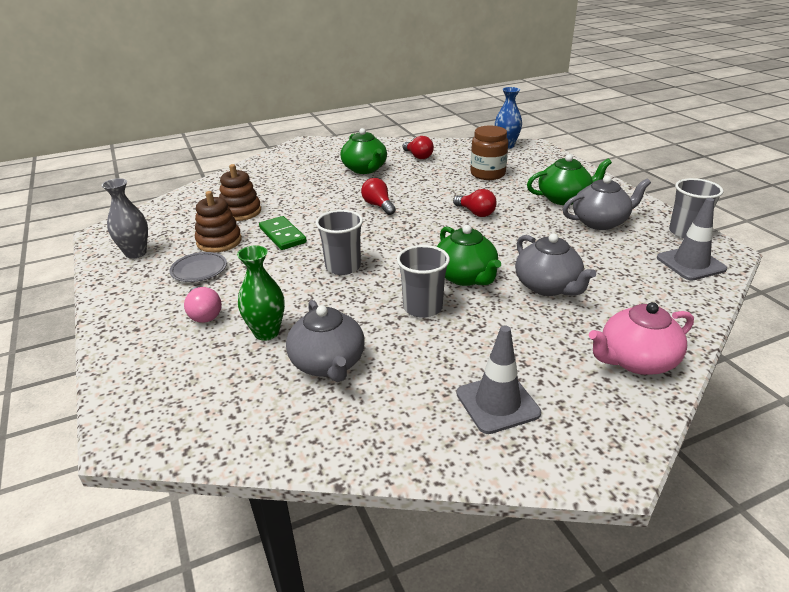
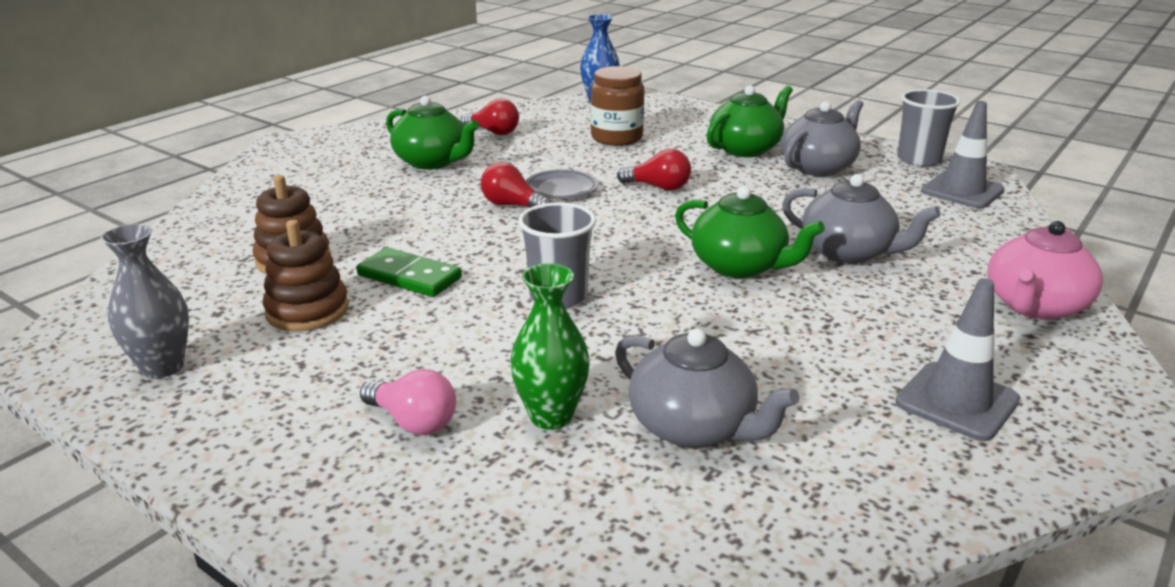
camera: 30 degrees left, 5 degrees down
(199, 270) = (323, 361): grey plate -> grey plate (561, 189)
(422, 307) = (732, 318): grey cup -> none

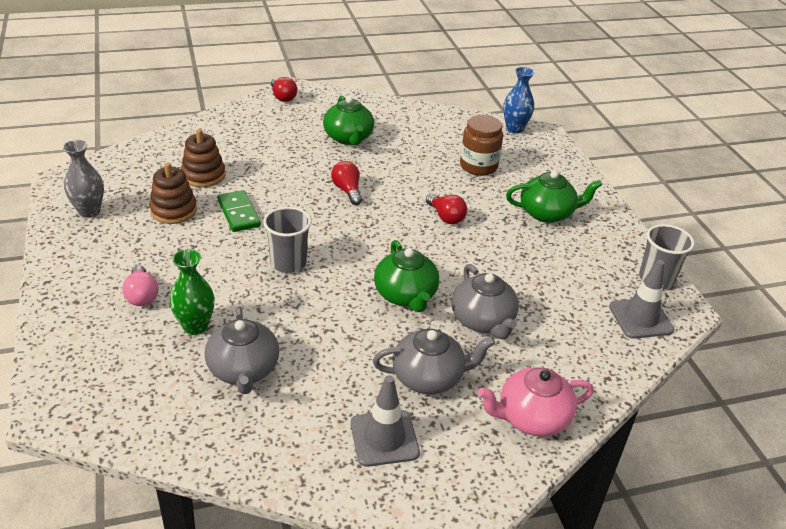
camera: 35 degrees right, 10 degrees up
(493, 132) = (412, 129): red light bulb -> red light bulb (283, 97)
(561, 189) = (389, 191): grey plate -> none
(818, 167) = (572, 251): grey teapot -> grey teapot (429, 377)

